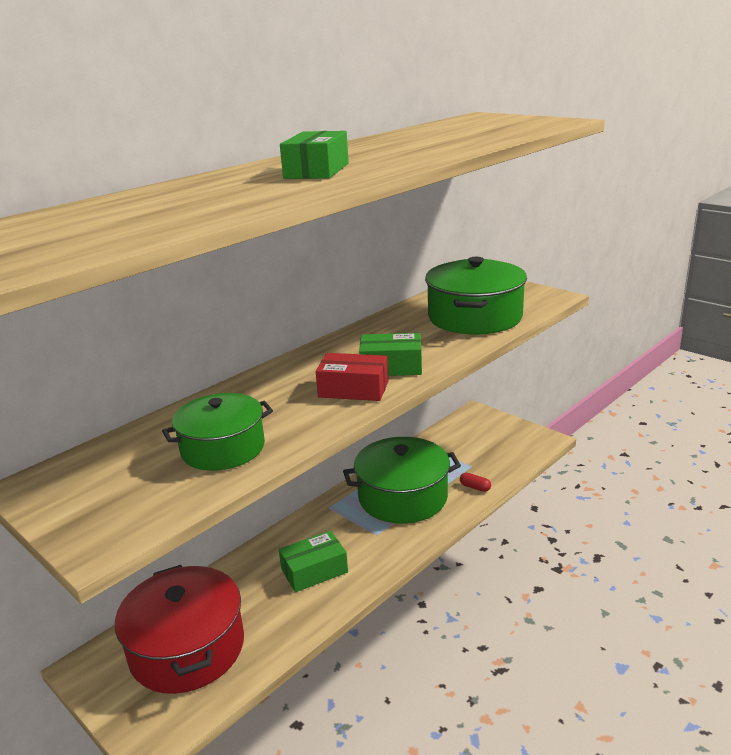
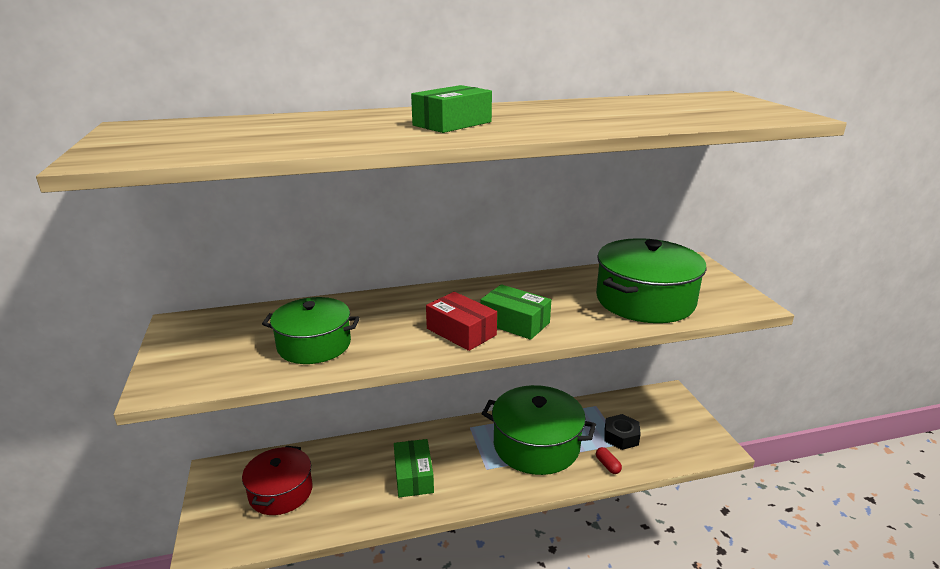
camera: 30 degrees right, 0 degrees up
(187, 648) = (281, 492): red pot -> red pot, size x0.66
(314, 571) = (413, 476): green box -> green box turned 75 degrees clockwise
(466, 461) = (621, 437): none -> black nut

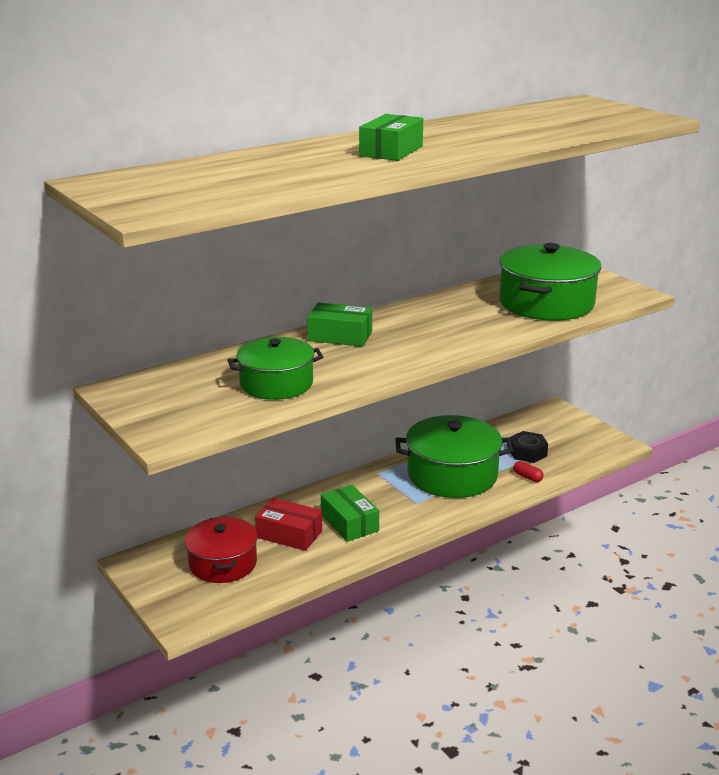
camera: 20 degrees left, 0 degrees up
(461, 332) = (404, 352): red box -> red box (289, 534)
(515, 322) = (446, 338): green box -> green box (340, 336)

